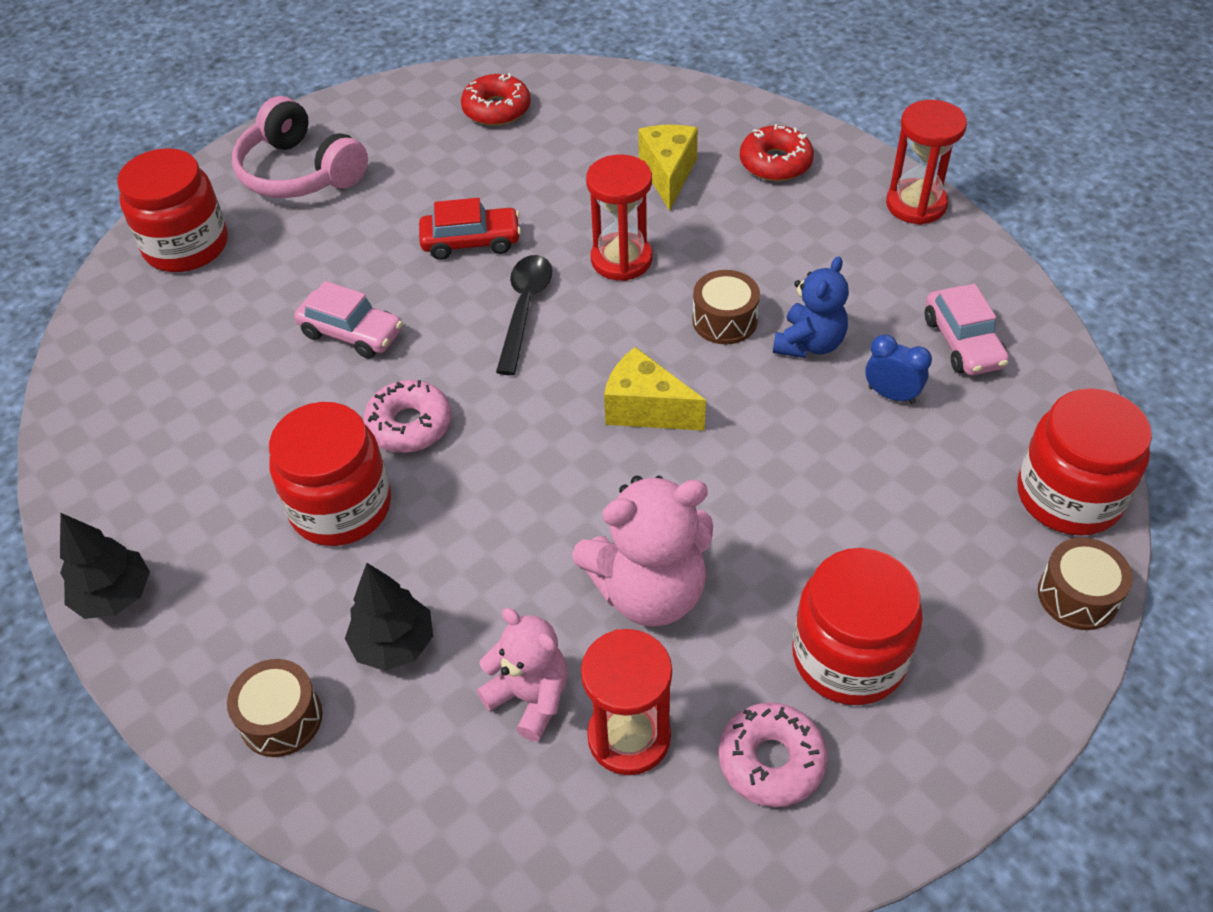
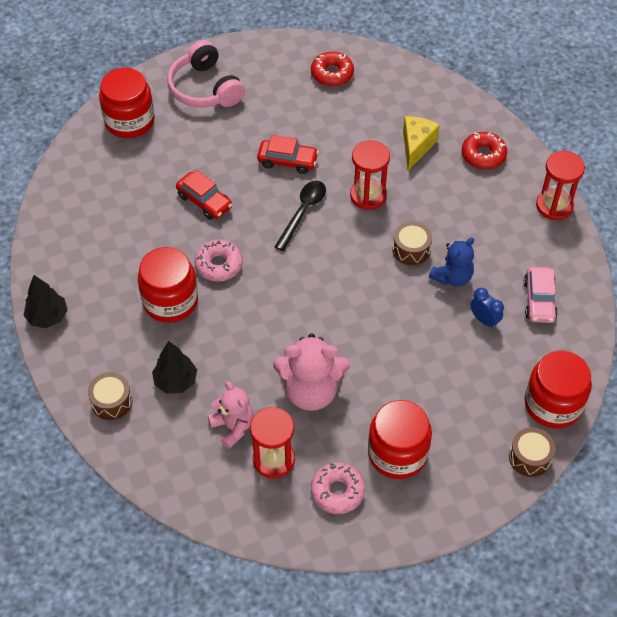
camera: 15 degrees right, 5 degrees up
(351, 333) = (204, 201): pink car -> red car
(646, 409) = (347, 291): yellow cheese -> none

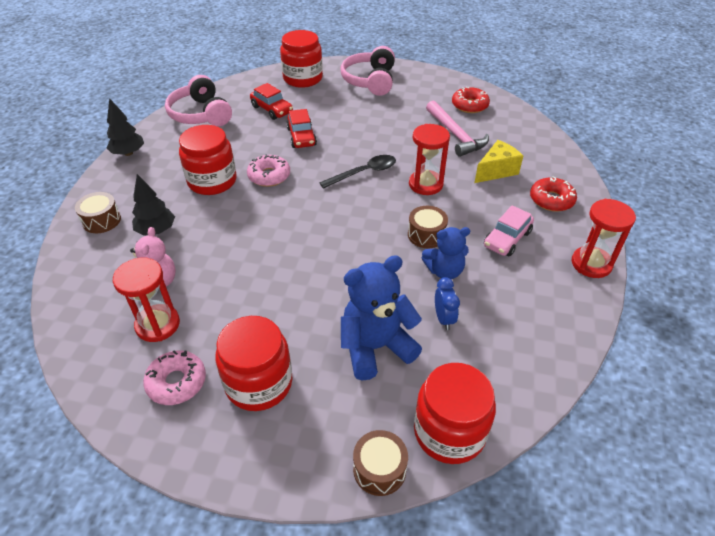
camera: 35 degrees right, 10 degrees down
(69, 228) = (201, 114): none -> pink headphones
(287, 161) = (385, 139): red car -> red car (272, 109)
(311, 391) = (242, 291): pink teddy bear -> none
(348, 120) = (455, 135): none -> pink hammer
(455, 373) = (376, 347): none -> blue teddy bear
(539, 300) = (513, 330): pink car -> pink car (507, 239)

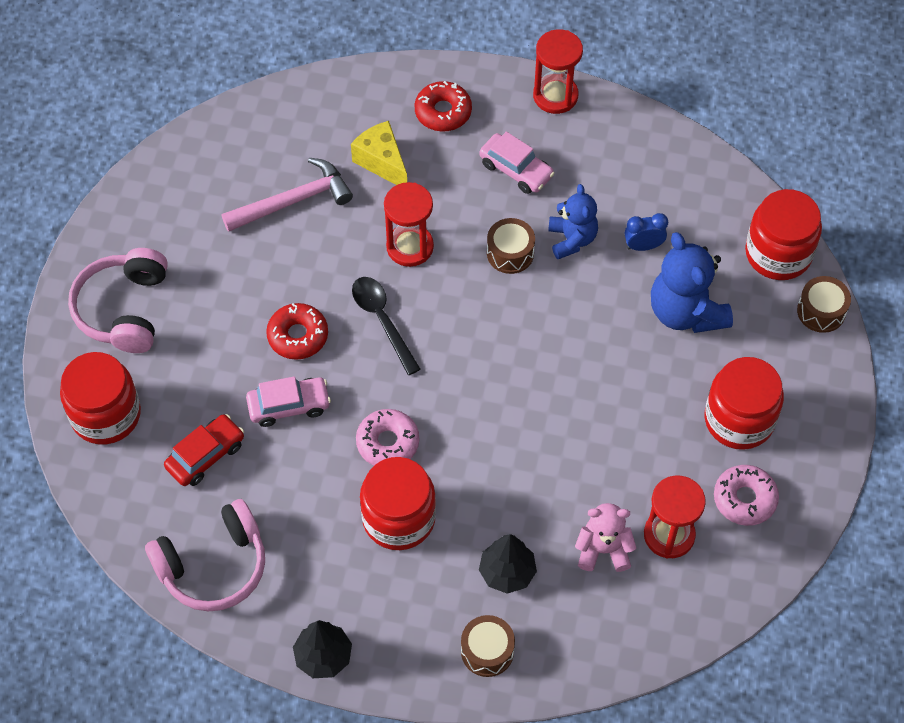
camera: 90 degrees left, 15 degrees up
(301, 137) = (289, 406): red car -> pink car
(370, 81) = (124, 309): pink headphones -> pink headphones turned 90 degrees clockwise
(469, 105) = (213, 174): red donut -> red donut (298, 336)

